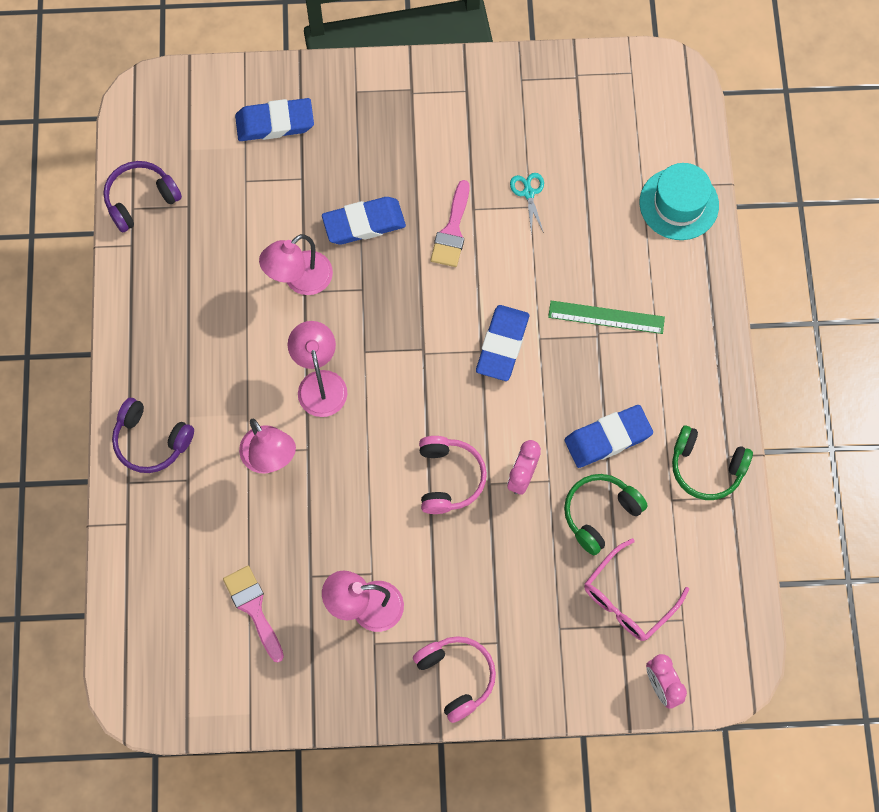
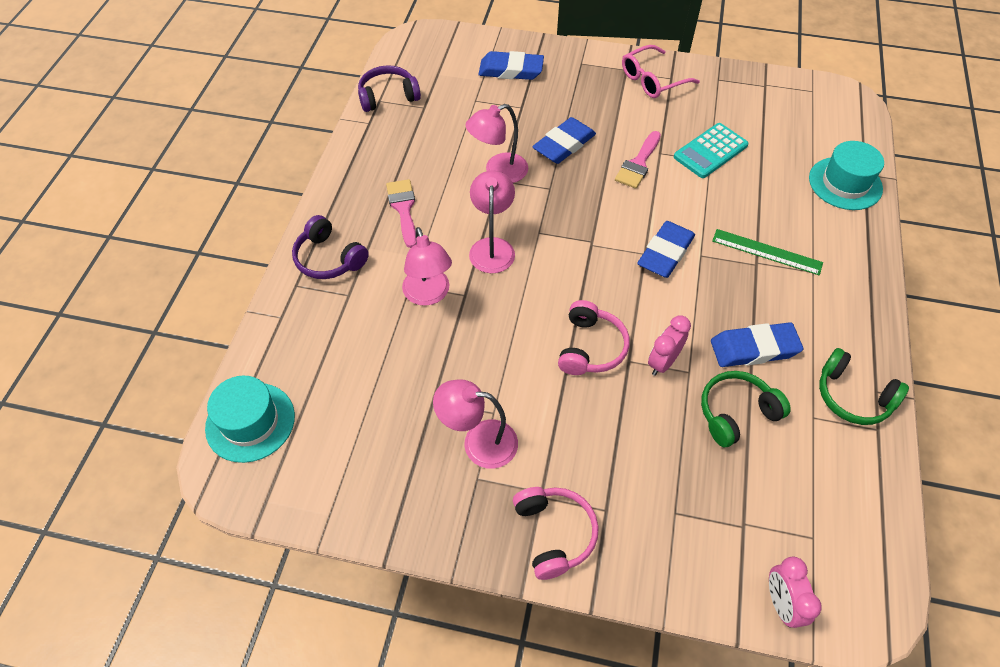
camera: 15 degrees right, 15 degrees down
(141, 644) = (250, 422): none -> turquoise hat
(253, 608) = (369, 416): pink brush -> pink brush (403, 209)
(364, 223) = (564, 145): blue eraser -> blue eraser turned 45 degrees counterclockwise
(528, 193) = (710, 151): turquoise scissors -> turquoise calculator
(628, 598) = (755, 501): pink glasses -> pink glasses (652, 80)

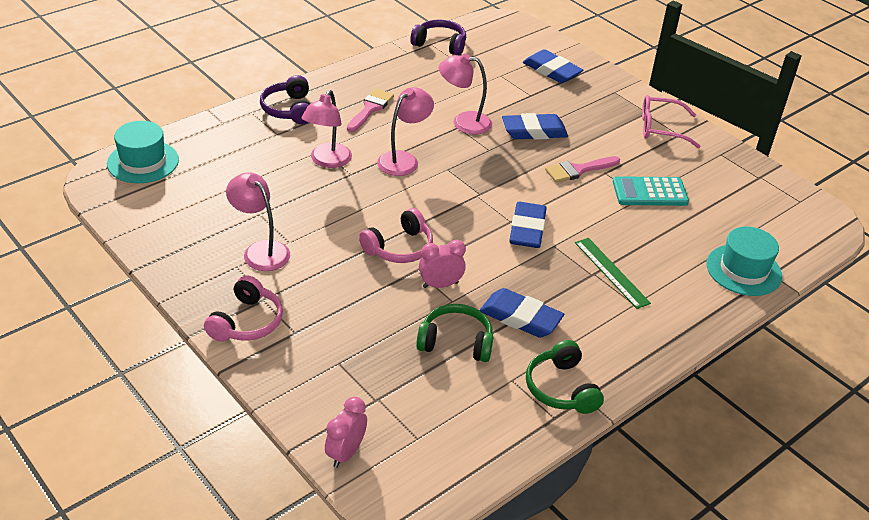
camera: 35 degrees right, 15 degrees down
(665, 253) = (527, 229): blue eraser -> blue eraser turned 60 degrees counterclockwise

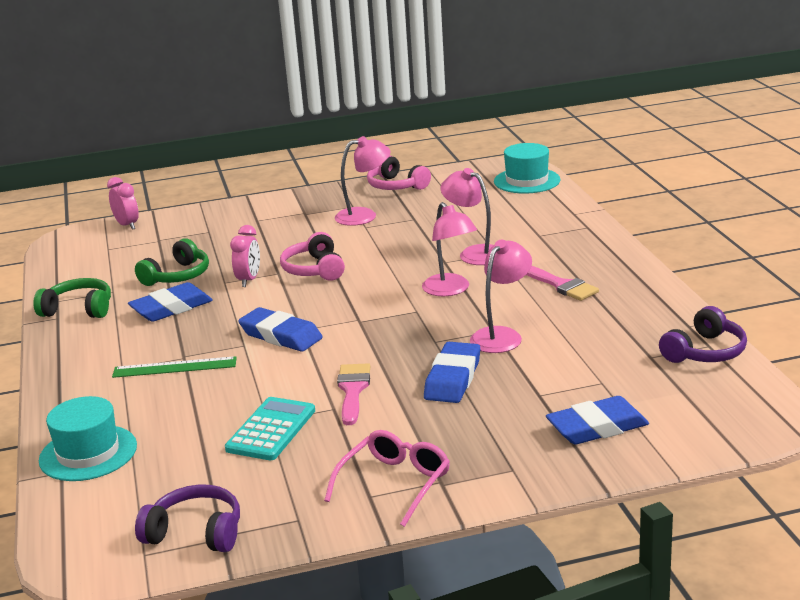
camera: 120 degrees right, 15 degrees down
(247, 322) = (286, 205): pink headphones -> pink headphones (396, 186)
(289, 109) = (582, 244): purple headphones -> purple headphones (196, 532)

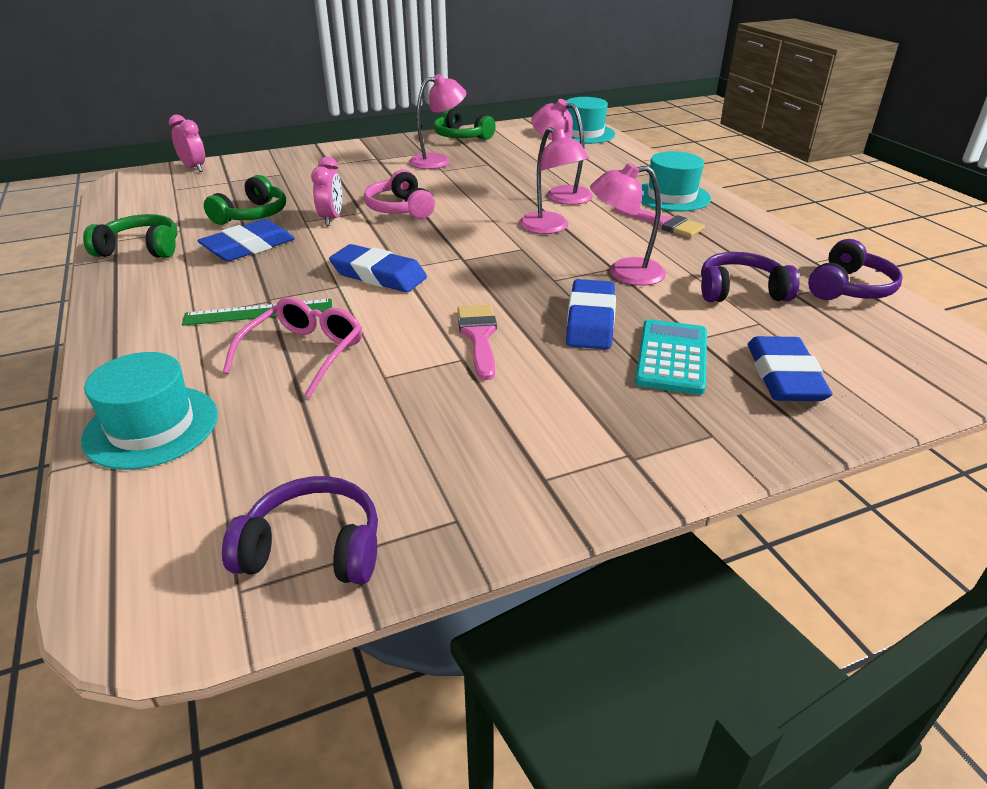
camera: 10 degrees left, 10 degrees up
(271, 430) = (391, 388): turquoise calculator -> turquoise calculator (671, 357)
(394, 484) = (571, 460): pink glasses -> pink glasses (304, 353)
(396, 186) = (461, 137): pink headphones -> green headphones
(501, 335) = (624, 273): pink lamp -> pink lamp turned 120 degrees counterclockwise
(584, 256) = (671, 196): none -> turquoise hat
(597, 427) = (784, 376): blue eraser -> blue eraser turned 60 degrees counterclockwise
(601, 354) = (740, 291): none -> purple headphones

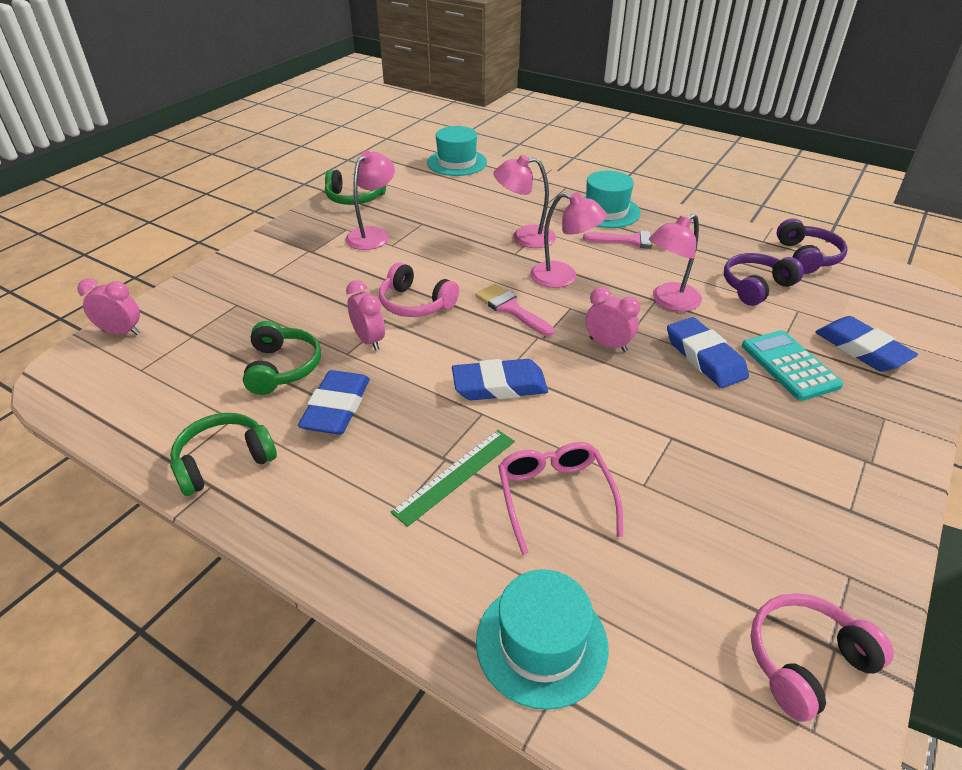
camera: 35 degrees left, 5 degrees up
(313, 548) = (806, 661): purple headphones -> pink headphones
(479, 336) = (655, 410): pink brush -> pink brush (511, 309)
(512, 282) = (608, 345): none -> pink clock

